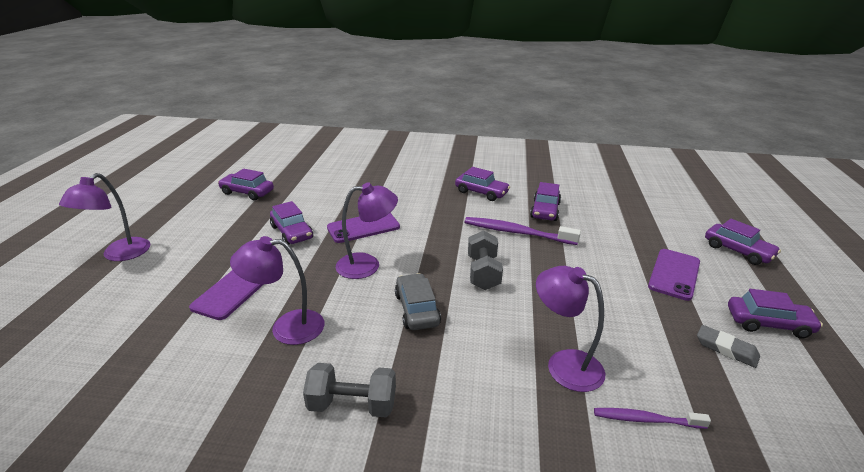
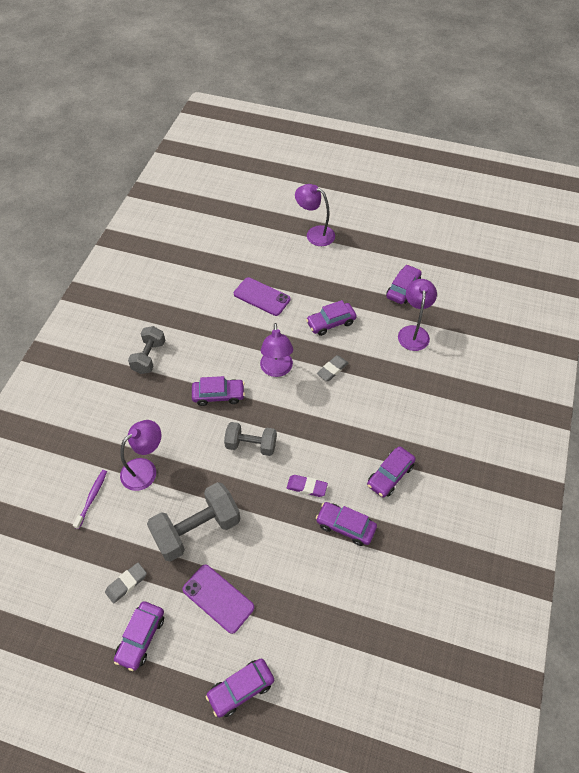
camera: 100 degrees right, 25 degrees up
(286, 327) = (218, 326): purple lamp -> purple lamp (413, 332)
(363, 227) = (332, 370): purple phone -> grey eraser
(416, 309) = (218, 395): grey car -> purple car
(517, 232) = (307, 487): purple toothbrush -> purple eraser
(614, 300) = (197, 530): none -> grey dumbbell

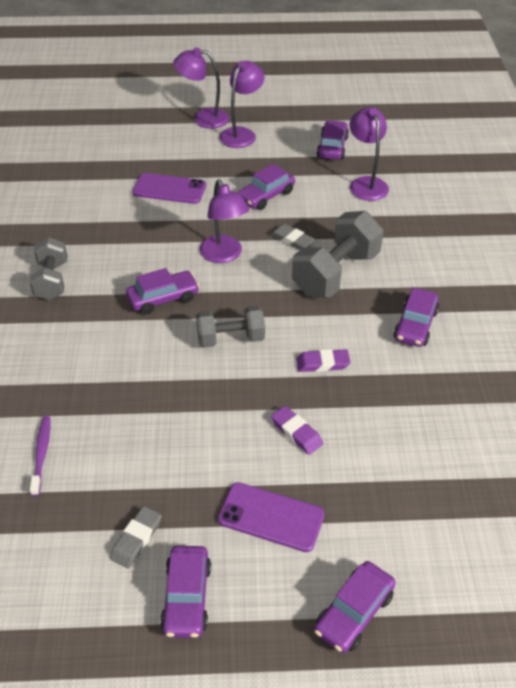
camera: 20 degrees left, 10 degrees down
(145, 469) = (102, 401): purple lamp -> purple lamp (241, 134)
(197, 530) = (205, 448): grey dumbbell -> grey dumbbell (336, 273)
(263, 538) = (296, 432): none -> purple eraser
(332, 370) = (291, 240): grey eraser -> grey eraser turned 75 degrees counterclockwise
(345, 526) = (391, 391): purple car -> none

